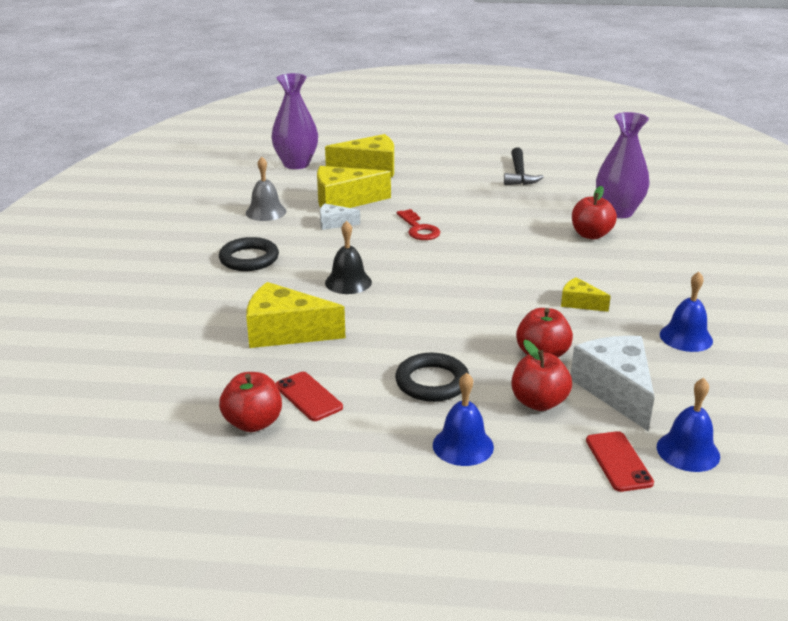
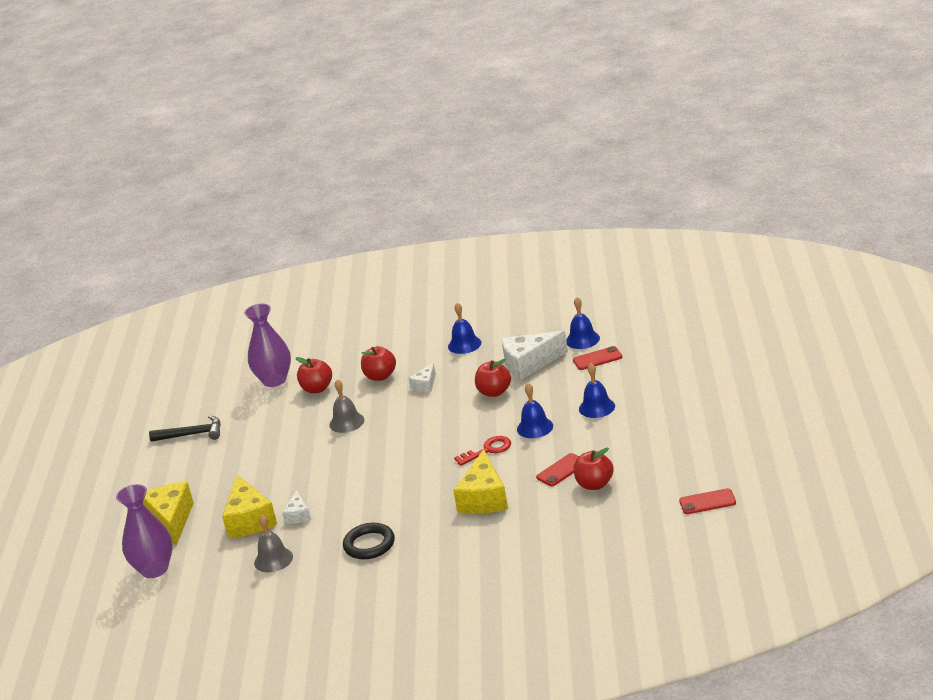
camera: 90 degrees left, 0 degrees up
(123, 535) = (707, 502): none -> red phone
(348, 282) = (405, 486): black bell -> none
(419, 229) = (308, 469): red key -> red key (488, 450)
(432, 382) = (535, 427): black ring -> blue bell
(507, 251) = (346, 422): none -> grey bell
(539, 402) = (548, 388): red apple -> red apple (380, 376)
(579, 303) = (425, 385): yellow cheese -> white cheese

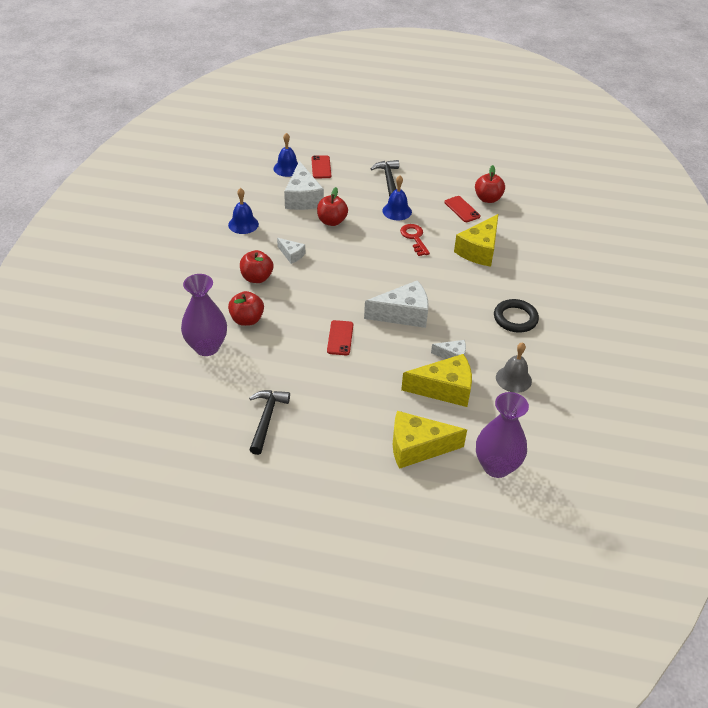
camera: 85 degrees left, 15 degrees up
(346, 422) = (319, 308): grey bell -> none
(353, 472) = (403, 314): none -> white cheese
(484, 498) = (479, 250): yellow cheese -> yellow cheese turned 105 degrees clockwise
(597, 407) = (388, 180): blue bell -> black hammer
(707, 502) = (531, 160): red phone -> red phone (340, 338)

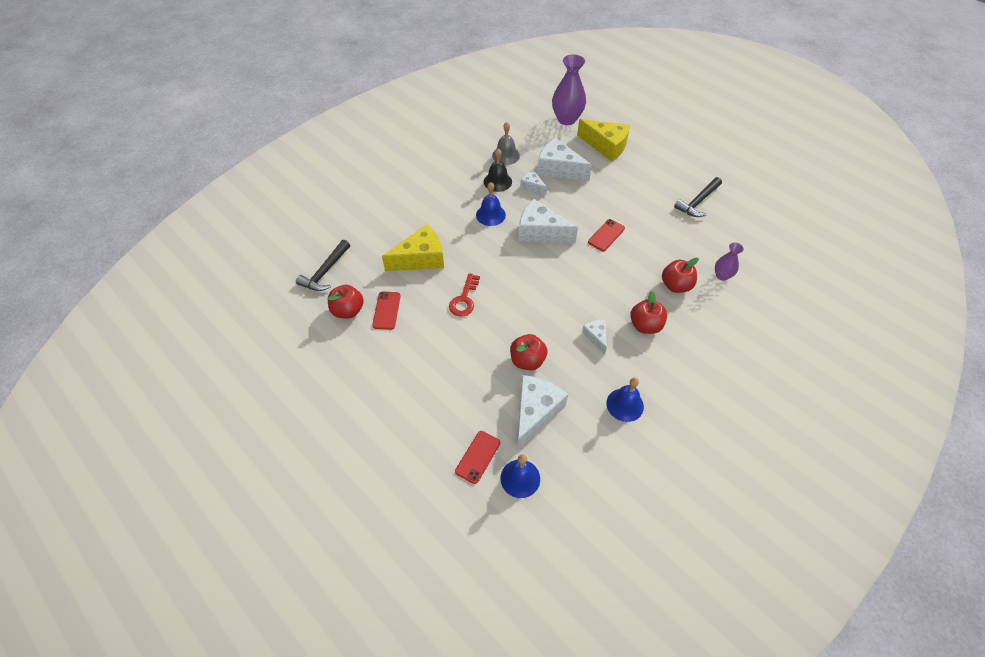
camera: 145 degrees left, 10 degrees up
(206, 347) = (722, 275): purple vase -> purple vase, size x0.54
(388, 180) = (419, 391): black hammer -> black hammer (325, 272)
(397, 211) = (451, 340): blue bell -> blue bell (490, 215)
(444, 389) = (558, 169): yellow cheese -> white cheese
(490, 345) = (497, 181): none -> black bell
(515, 318) = (459, 191): black ring -> none

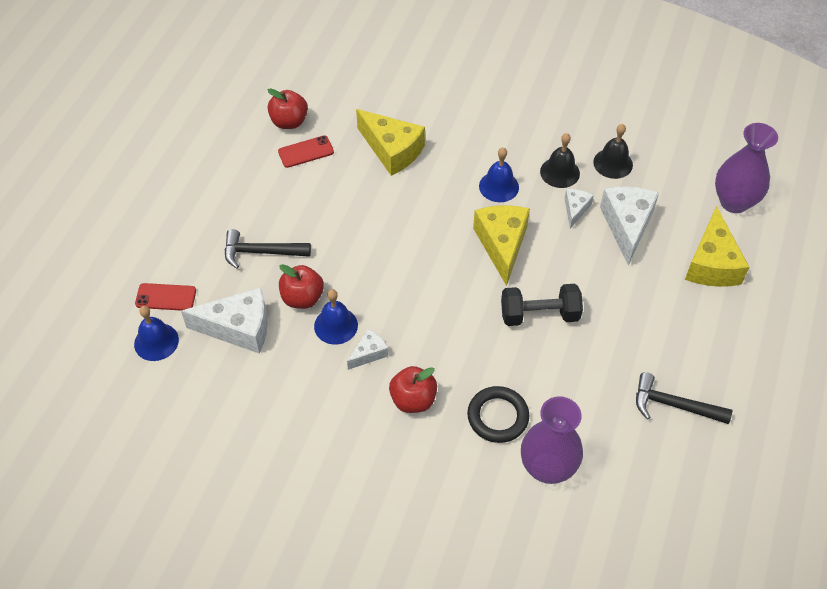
camera: 65 degrees right, 0 degrees up
(325, 272) = (329, 82): black hammer -> black hammer (261, 252)
(464, 299) = (356, 211): red key -> none
(506, 155) = (613, 163): grey bell -> black bell
(540, 232) = (502, 244): white cheese -> yellow cheese
(606, 235) = (539, 315): red phone -> black dumbbell
(625, 404) = (287, 410): blue bell -> blue bell (336, 325)
(675, 285) = (497, 417): red apple -> black ring
(722, 275) = (547, 468): purple vase -> purple vase, size x1.85

